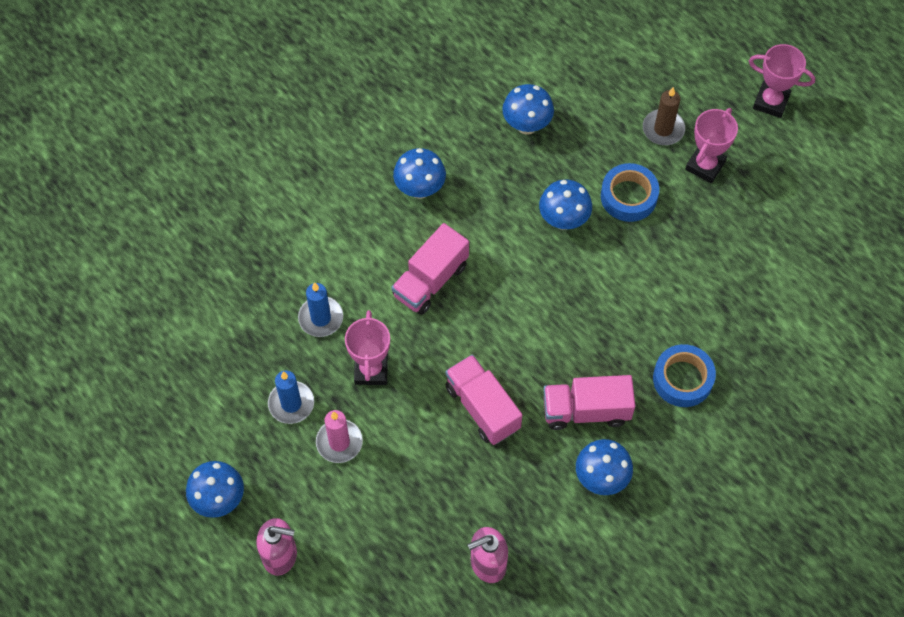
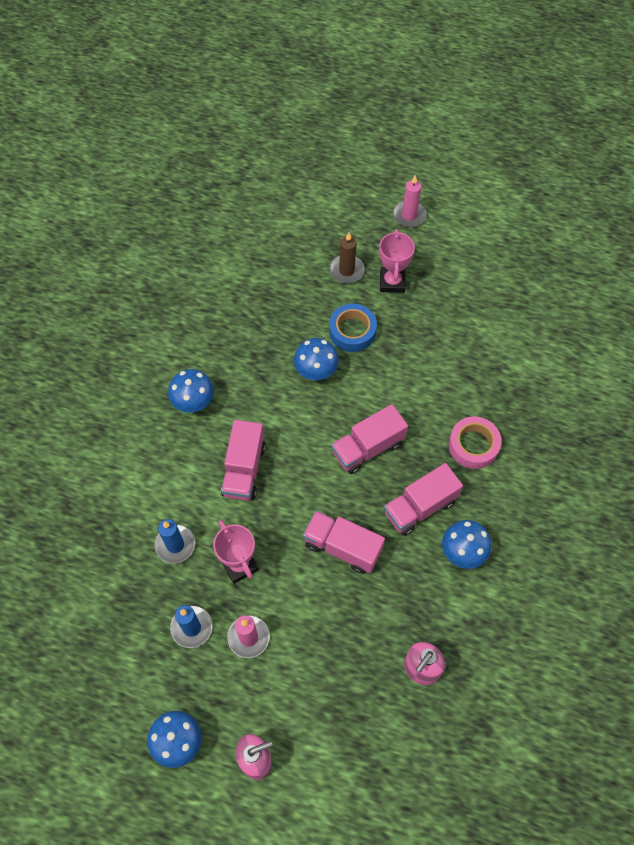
camera: 30 degrees left, 0 degrees up
(526, 125) = (246, 315): blue mushroom -> none
(569, 324) = (368, 448): none -> pink truck
(682, 379) = (473, 445): blue tape -> pink tape
(771, 102) = (409, 215): pink trophy -> pink candle

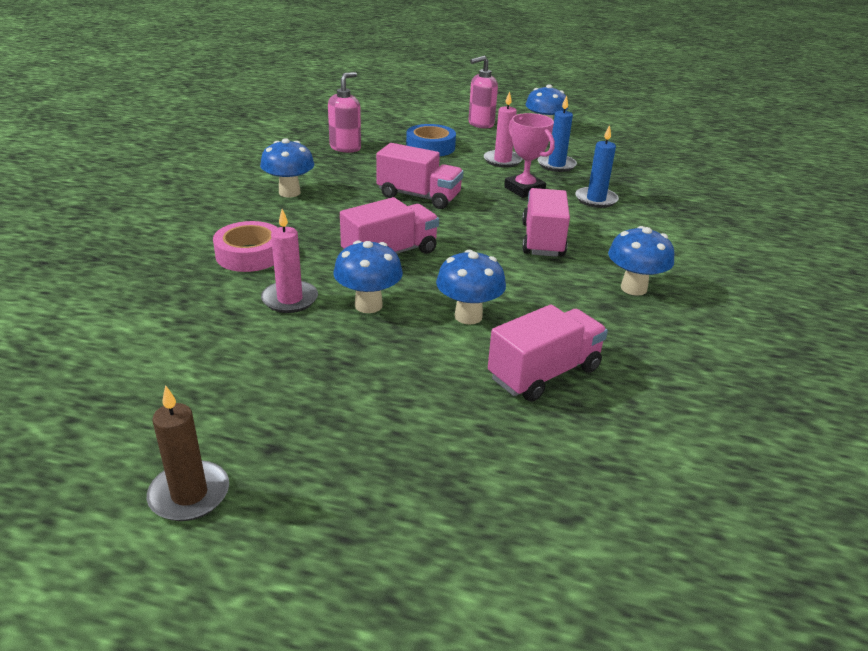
camera: 175 degrees right, 30 degrees down
(346, 270) = (429, 451): brown candle -> brown candle (189, 494)
(352, 331) = (414, 361): blue tape -> blue tape (430, 147)
(381, 384) = (368, 305): none -> blue mushroom
(392, 282) = (336, 432): pink trophy -> none
(409, 215) = (274, 575): pink candle -> pink candle (290, 299)
(420, 507) = (330, 216): pink truck -> pink truck (544, 373)

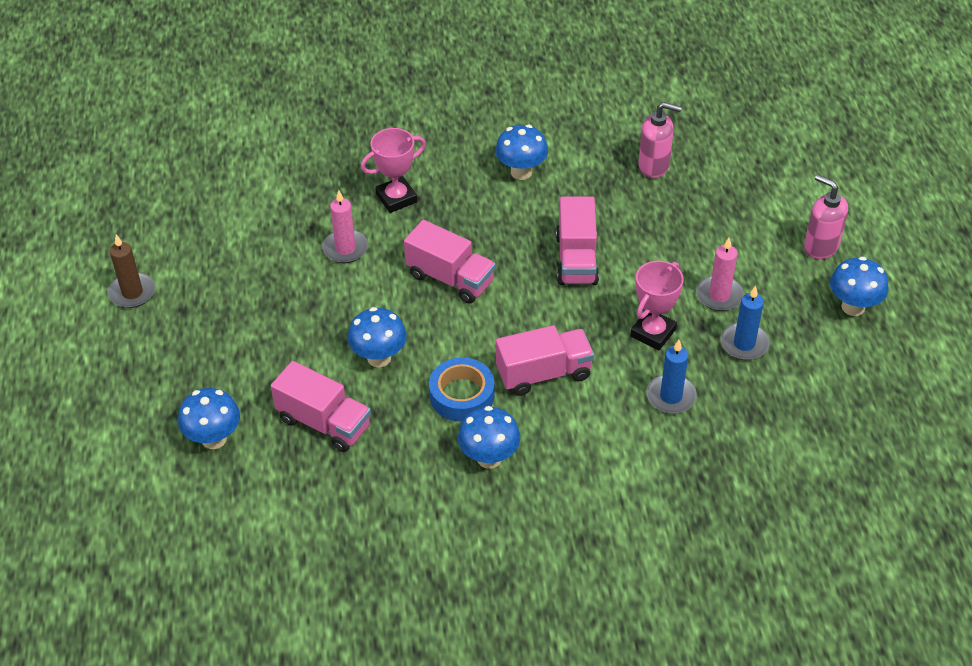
camera: 70 degrees right, 15 degrees up
(249, 254) = (396, 198): pink tape -> pink trophy
(368, 305) = (362, 295): blue mushroom -> blue mushroom (214, 439)
(430, 147) = (710, 227): blue tape -> blue tape (462, 395)

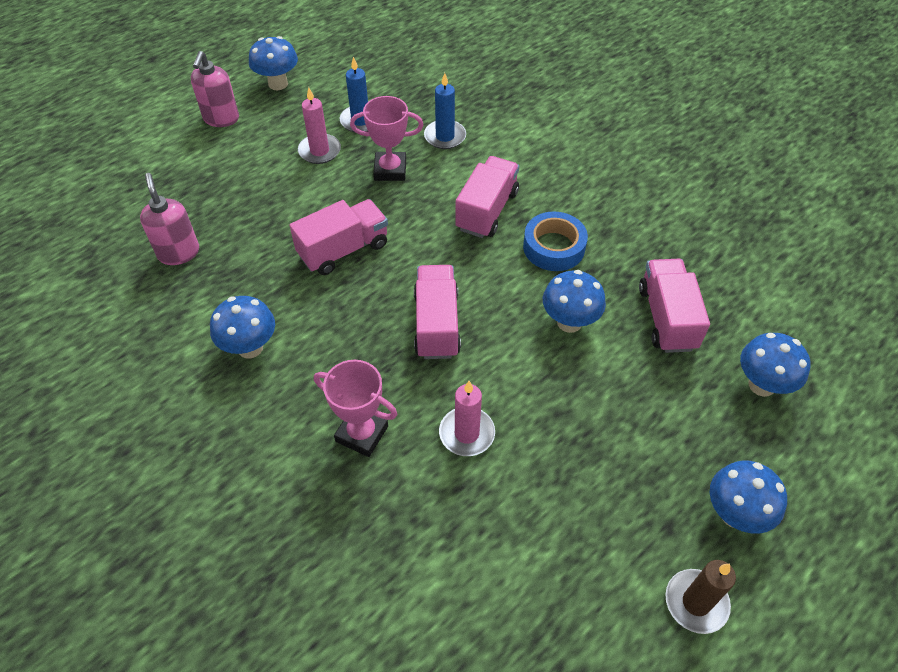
camera: 125 degrees left, 5 degrees up
(489, 458) = (593, 202): blue mushroom -> blue mushroom (734, 514)
(544, 373) = (487, 211): pink truck -> pink truck turned 75 degrees clockwise

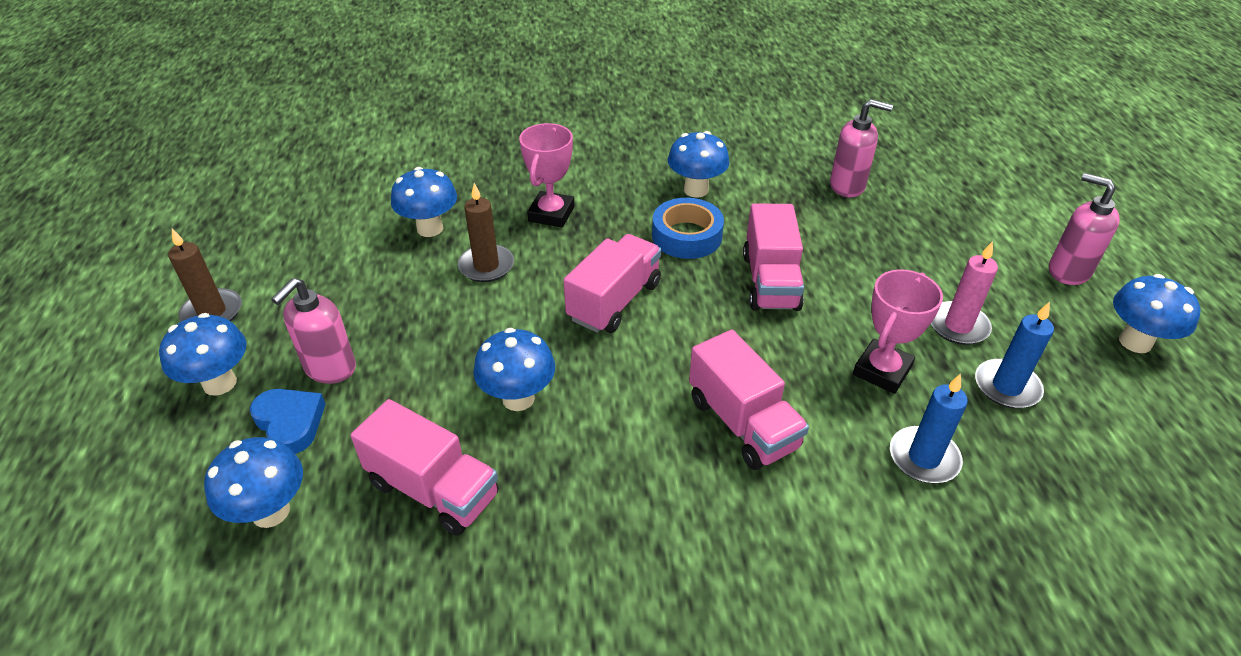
camera: 125 degrees right, 10 degrees down
(362, 434) = (551, 214): pink trophy -> pink trophy turned 45 degrees counterclockwise
(437, 324) = (614, 301): pink truck -> pink truck turned 90 degrees counterclockwise
(455, 518) = (430, 228): none -> blue mushroom
(466, 433) = (486, 266): pink candle -> brown candle
(554, 247) = (630, 451): blue tape -> blue tape (687, 236)
(653, 452) = (330, 368): none -> pink soap dispenser
(710, 433) = (290, 423): none -> blue heart

